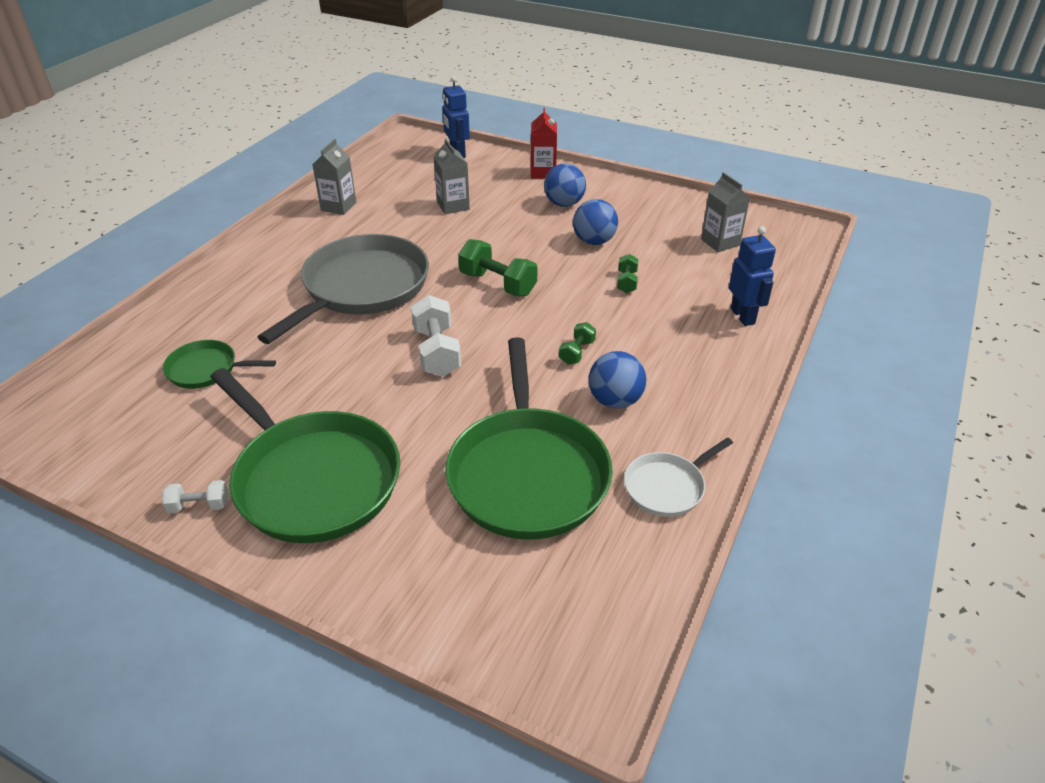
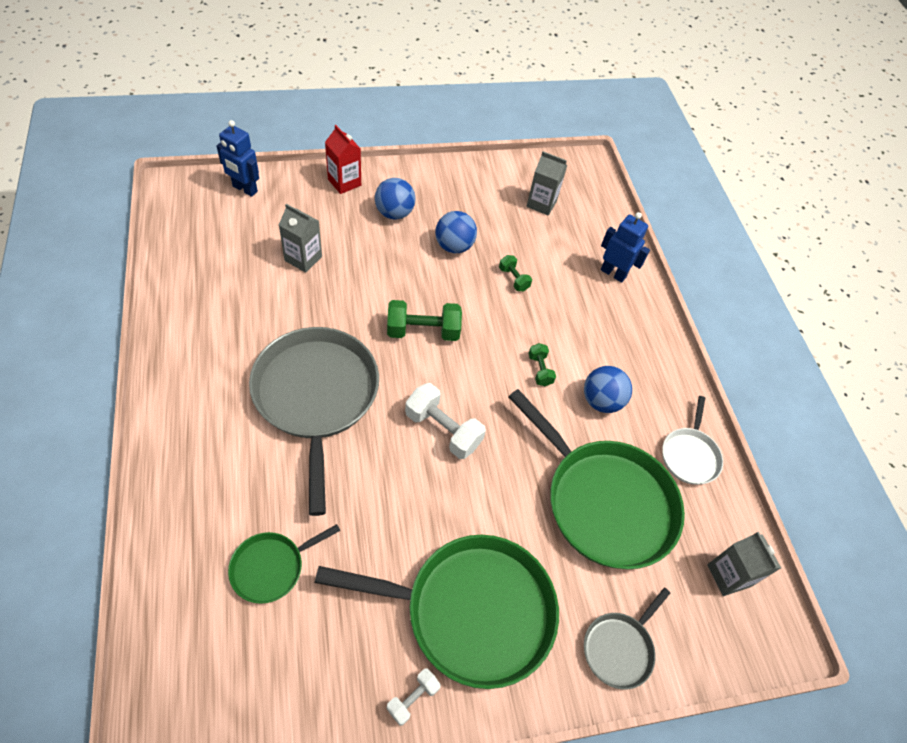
camera: 45 degrees left, 15 degrees up
(338, 206) = (195, 309): grey carton -> grey carton (728, 575)
(409, 587) = (619, 648): none -> grey pan

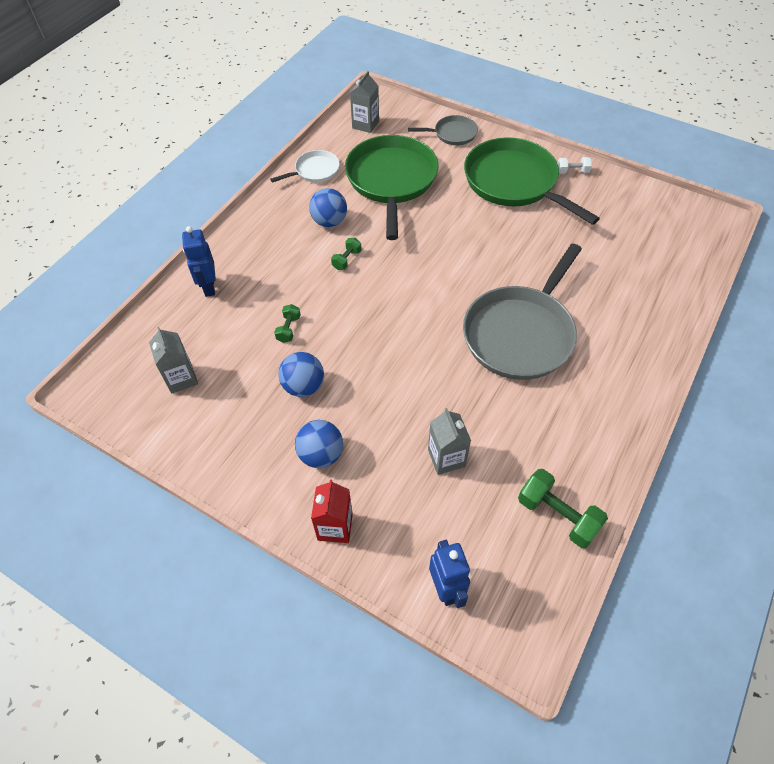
camera: 130 degrees left, 0 degrees up
(271, 567) = (614, 257): green pan -> none
(423, 331) = (401, 332): green dumbbell -> green dumbbell (557, 515)
(443, 430) = (450, 264): white dumbbell -> none

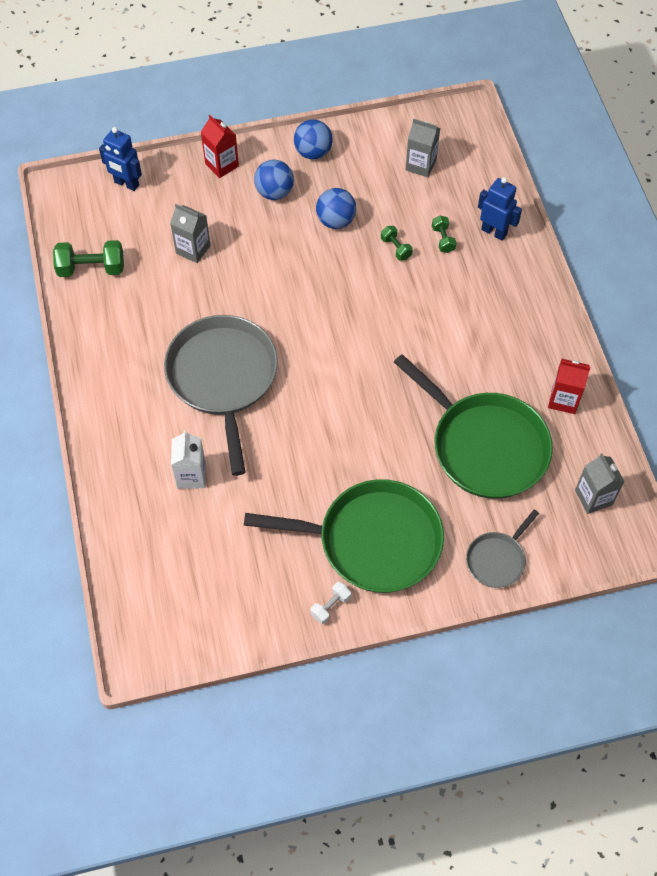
camera: 135 degrees right, 5 degrees up
(315, 171) = (563, 399): white pan -> red carton
(329, 221) = (482, 358): blue ball -> blue ball (313, 152)
(347, 259) = (424, 335): green dumbbell -> green dumbbell (443, 239)
(602, 288) = (191, 476): none -> white carton

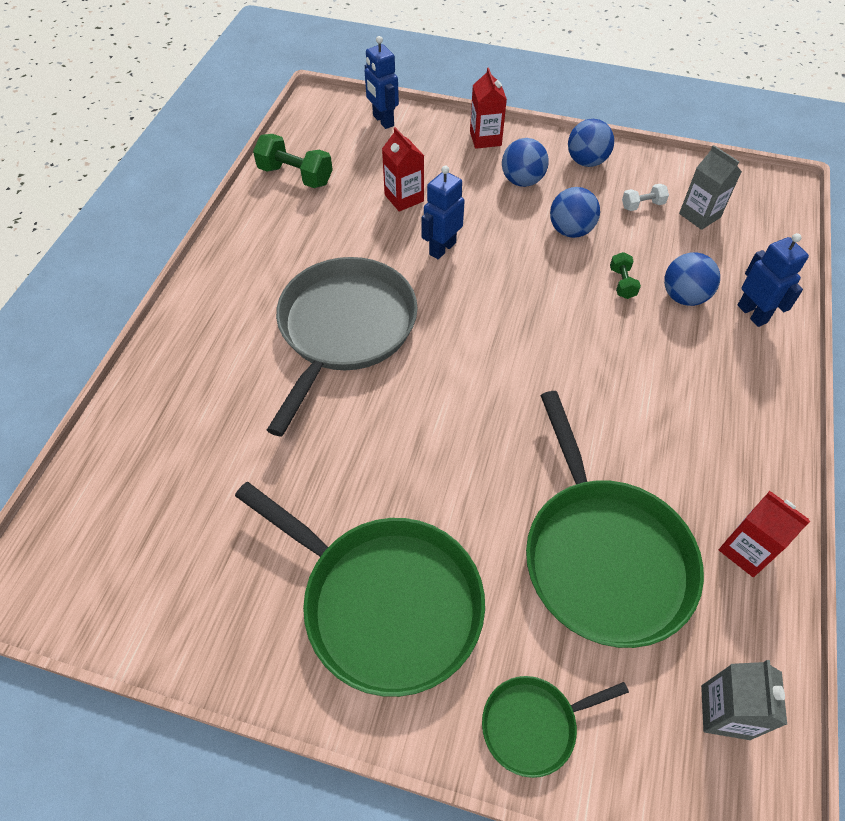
camera: 30 degrees right, 5 degrees down
(191, 476) = (236, 413): white carton -> none
(193, 249) = (404, 198): grey carton -> red carton
(251, 280) = (442, 248): none -> blue robot
(330, 606) = (275, 659): white dumbbell -> white dumbbell (642, 205)
(443, 239) = (684, 297): green dumbbell -> blue ball
(497, 560) = (533, 725): grey pan -> green pan

